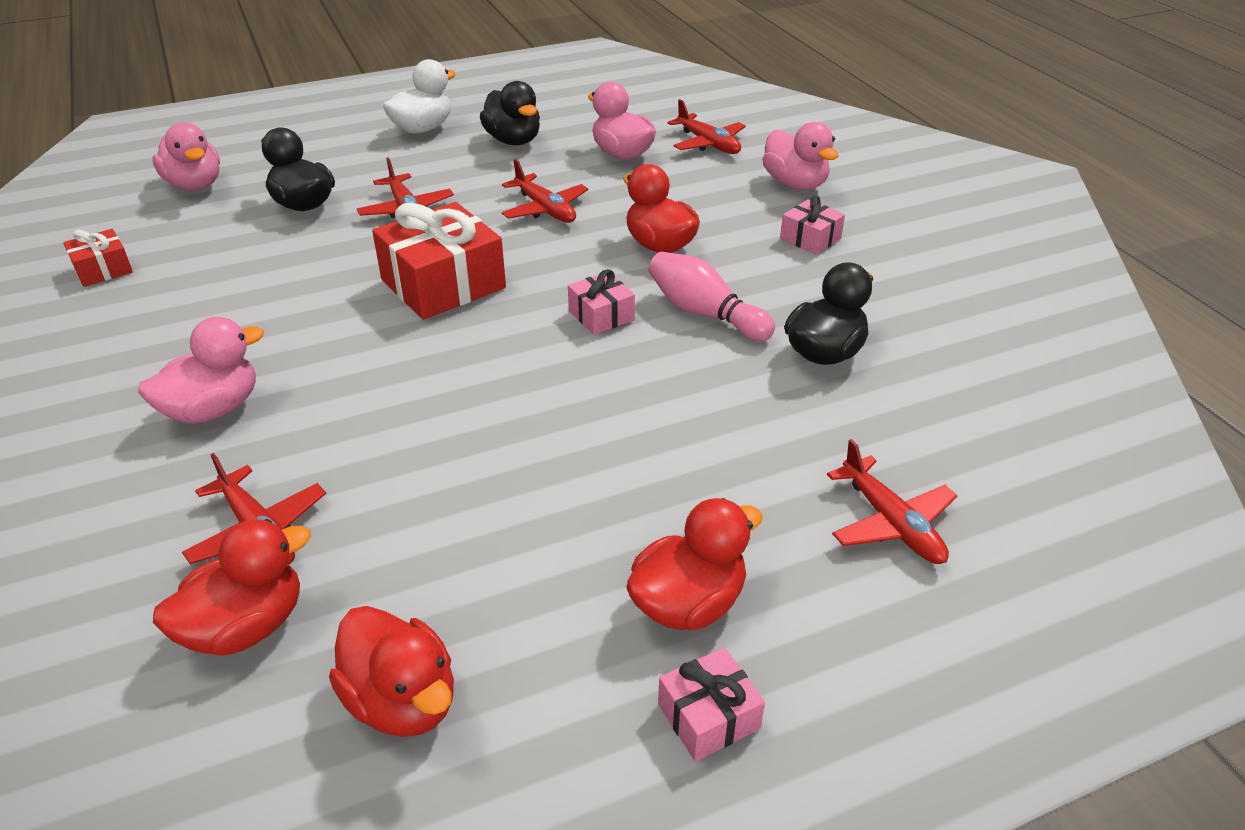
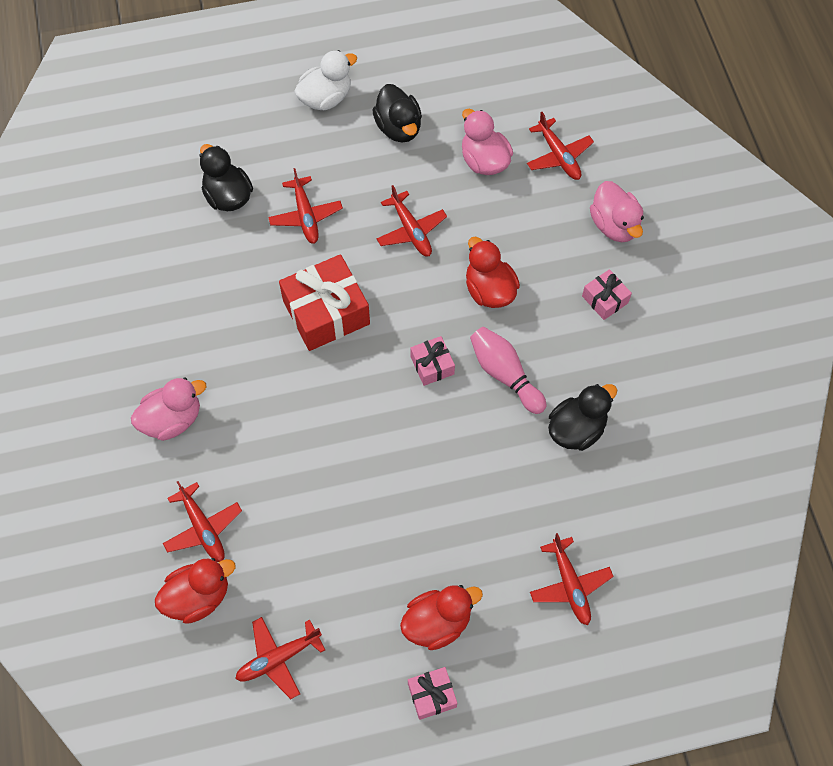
camera: 10 degrees right, 25 degrees up
(103, 269) = (88, 258): red gift -> none
(195, 185) = (146, 157): pink duck -> none
(402, 701) = (278, 658): red duck -> red plane

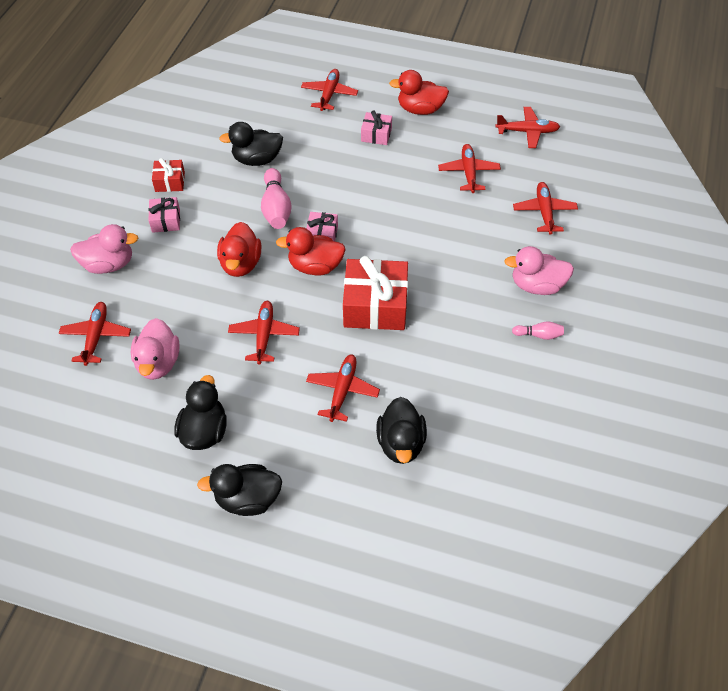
camera: 150 degrees left, 10 degrees down
(147, 361) = (539, 335): none -> pink bowling pin
(198, 597) = (564, 179): red duck -> red duck (315, 266)
(320, 543) = (468, 172): none -> red plane
(326, 98) = (248, 499): white duck -> black duck
(432, 695) = (445, 83): pink gift -> pink gift (376, 135)
(614, 225) = (109, 264): pink duck -> pink duck turned 75 degrees clockwise
(644, 348) = (170, 182): none -> red gift

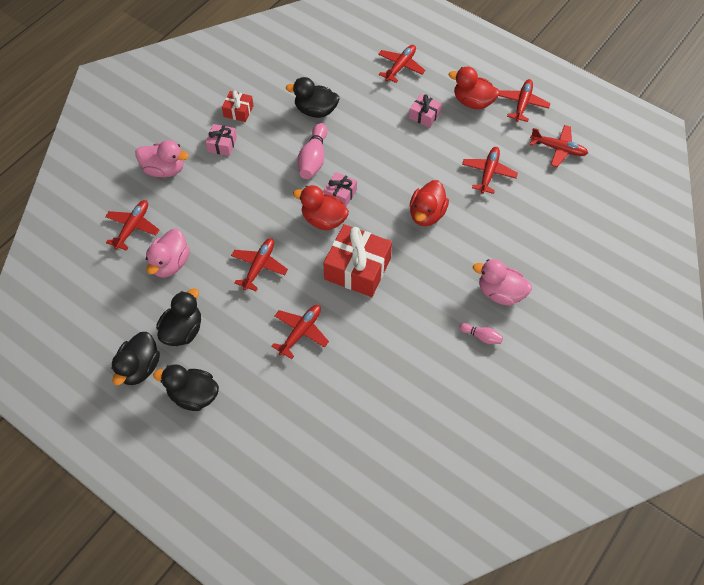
camera: 20 degrees right, 5 degrees up
(241, 264) = (265, 200): red duck -> red duck (427, 214)
(401, 443) = (328, 391): black duck -> black duck (139, 368)
(544, 212) = (538, 228): red plane -> red plane (522, 104)

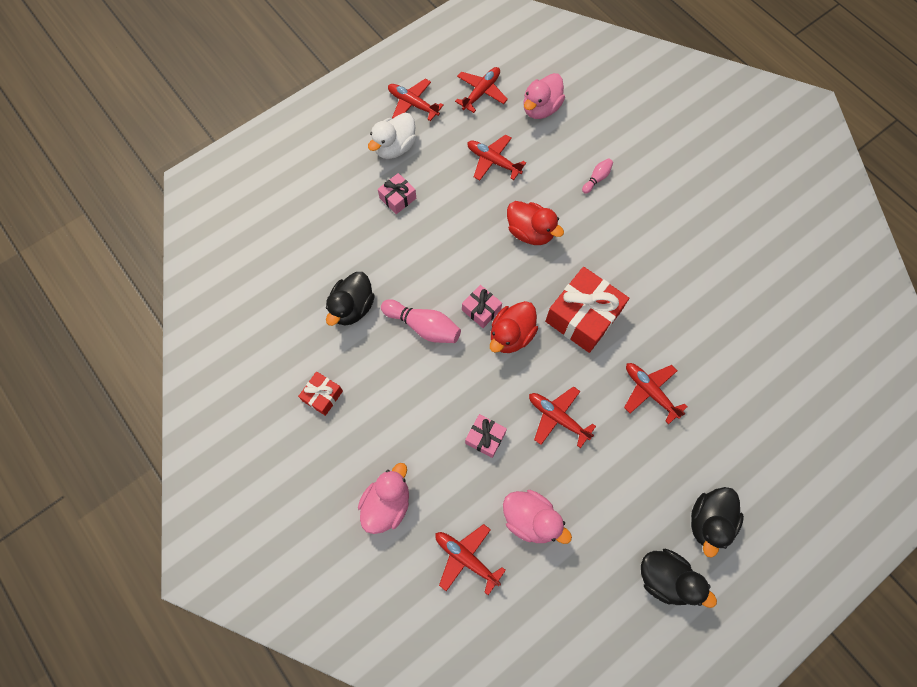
camera: 75 degrees left, 10 degrees up
(183, 331) = (625, 519): black duck -> none
(222, 144) = (369, 425): pink gift -> pink gift (485, 437)
(400, 66) = (318, 202): red plane -> none
(472, 102) = (395, 147): red duck -> white duck
(481, 337) = (684, 225): pink bowling pin -> pink bowling pin (596, 179)
(500, 293) = (639, 194): pink duck -> pink duck (541, 108)

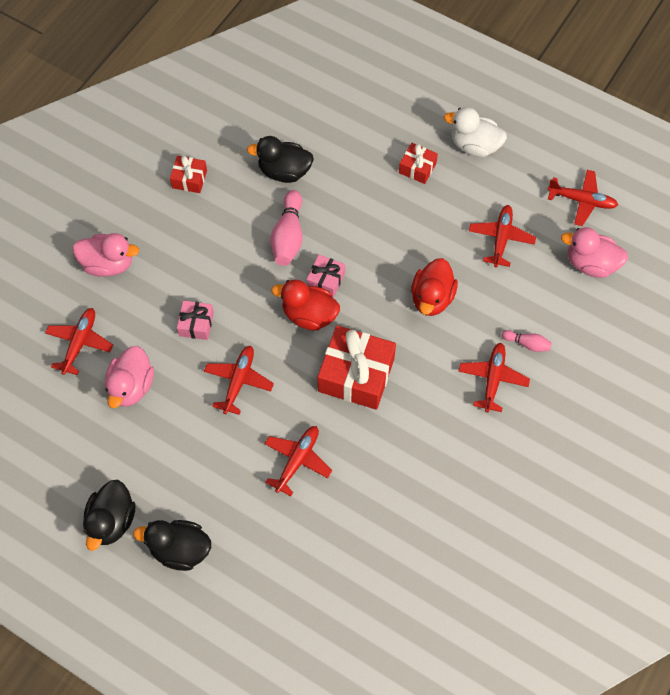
camera: 70 degrees right, 5 degrees down
(398, 198) = (417, 168): pink gift -> red gift
(413, 104) = (534, 143): red plane -> red plane (492, 379)

